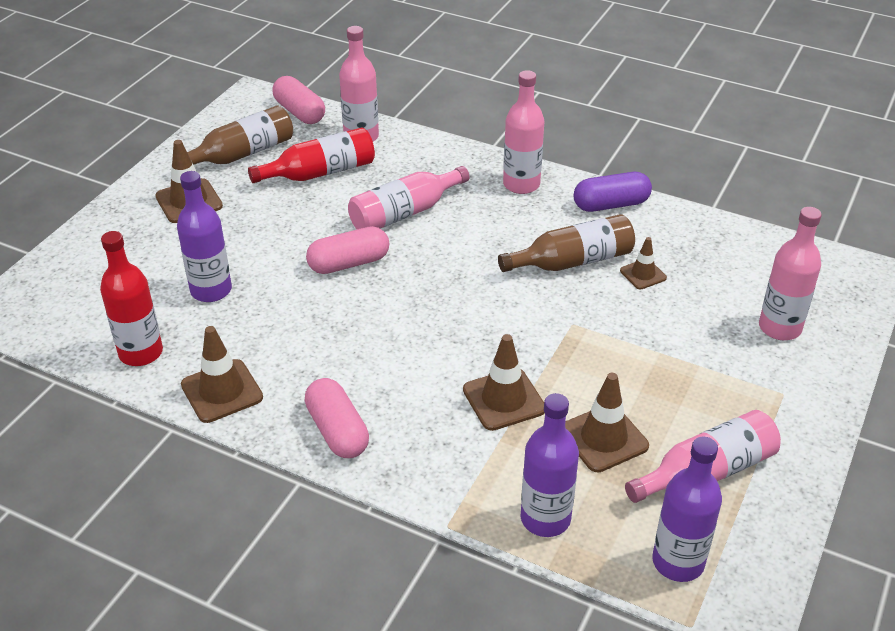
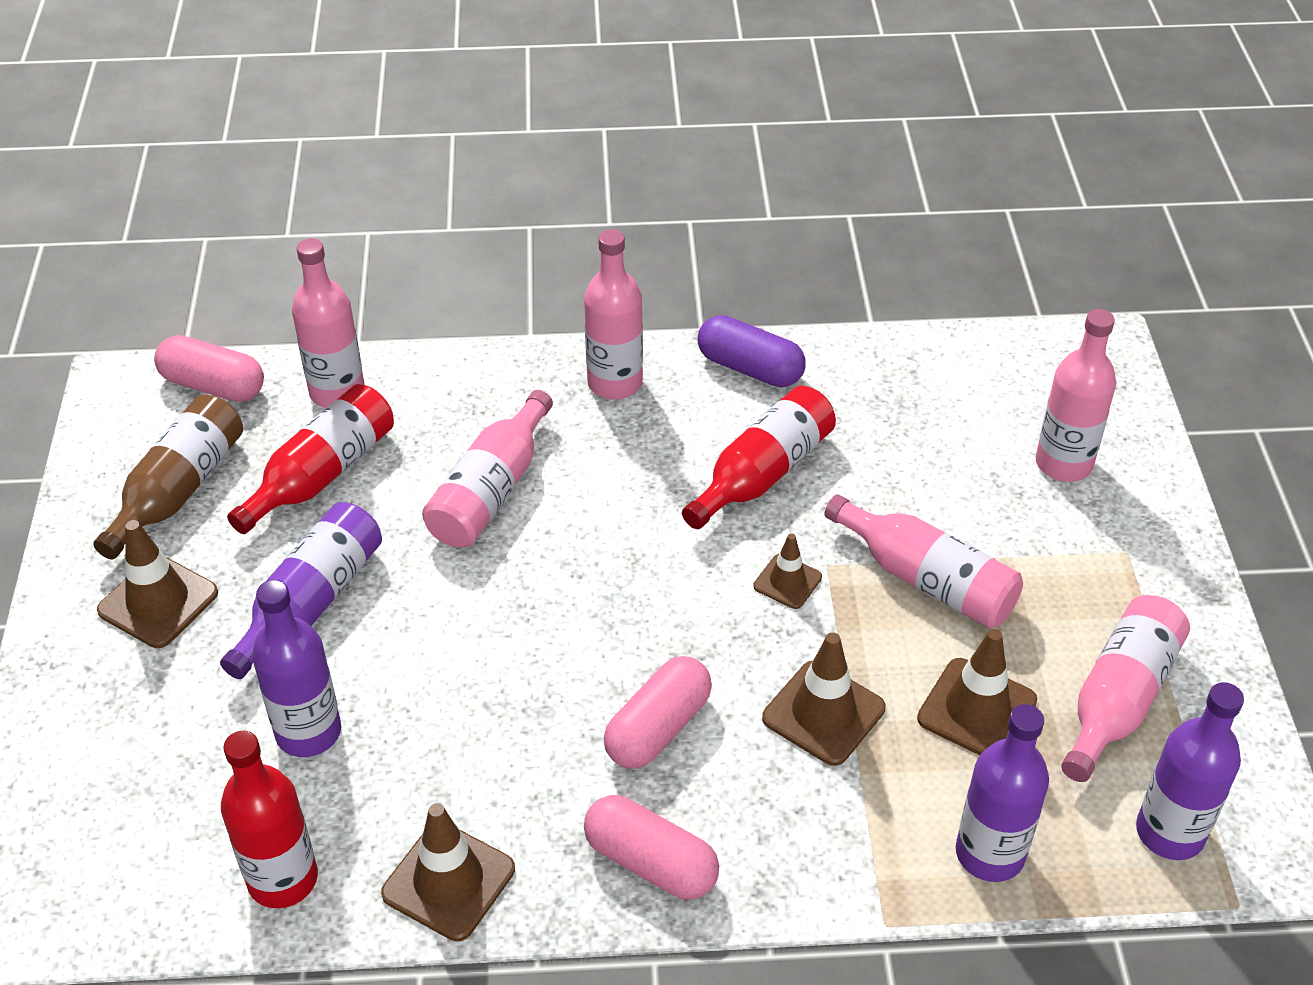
camera: 30 degrees left, 5 degrees up
(264, 230) = (311, 602): none -> purple bottle
(349, 263) = (473, 602): pink capsule -> pink capsule (658, 728)
(572, 261) = (762, 473): brown bottle -> red bottle
(611, 205) = (750, 368): purple capsule -> purple capsule turned 75 degrees clockwise
(630, 356) = (927, 579): none -> pink bottle
(643, 274) = (860, 456): brown traffic cone -> brown traffic cone (787, 582)

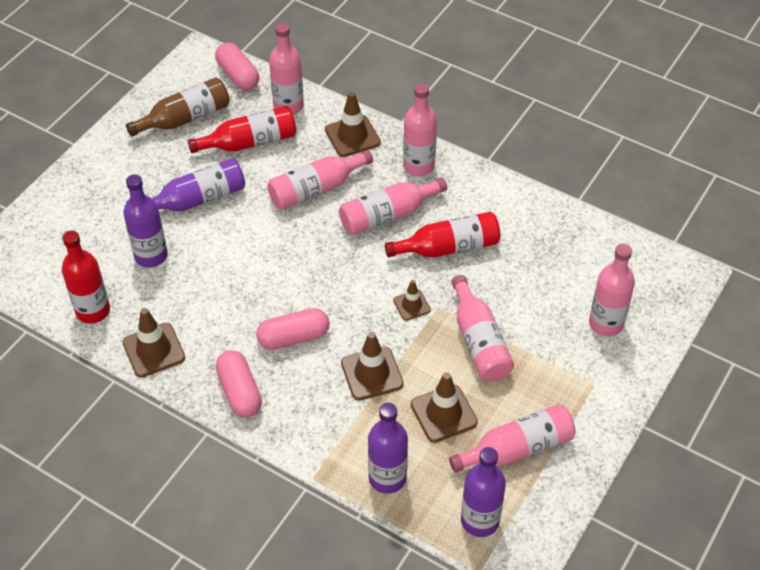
camera: 35 degrees right, 5 degrees up
(158, 602) = (138, 165): brown traffic cone -> brown traffic cone (352, 136)
(634, 473) = (388, 215): none -> pink bottle
(750, 368) = (491, 192): purple capsule -> none

